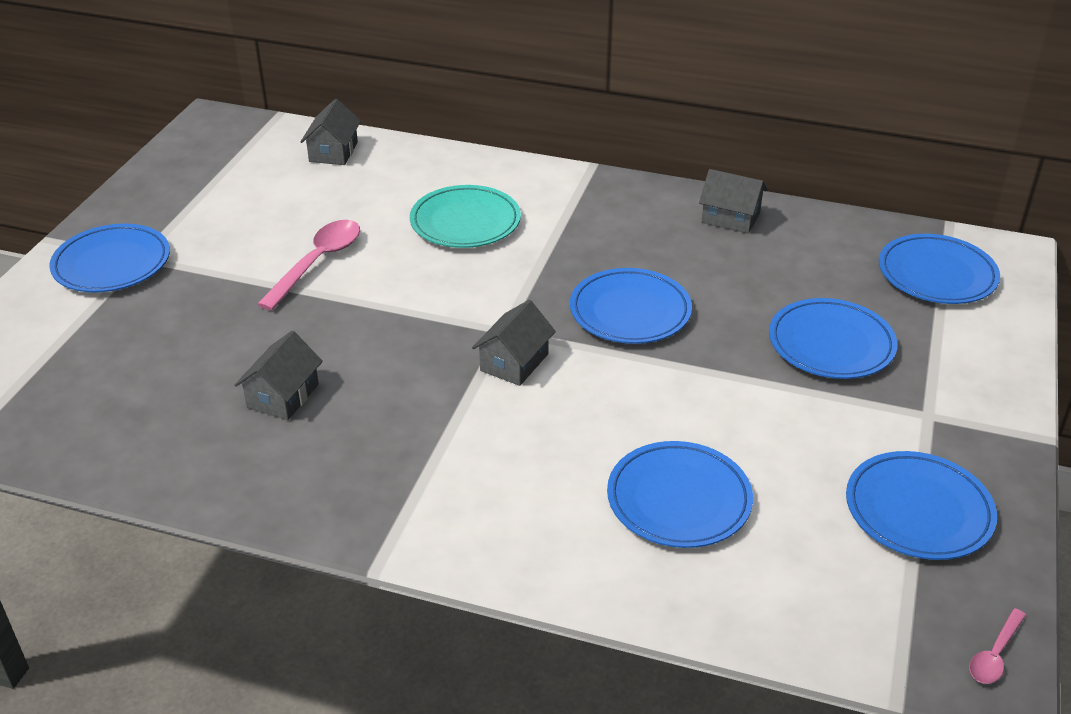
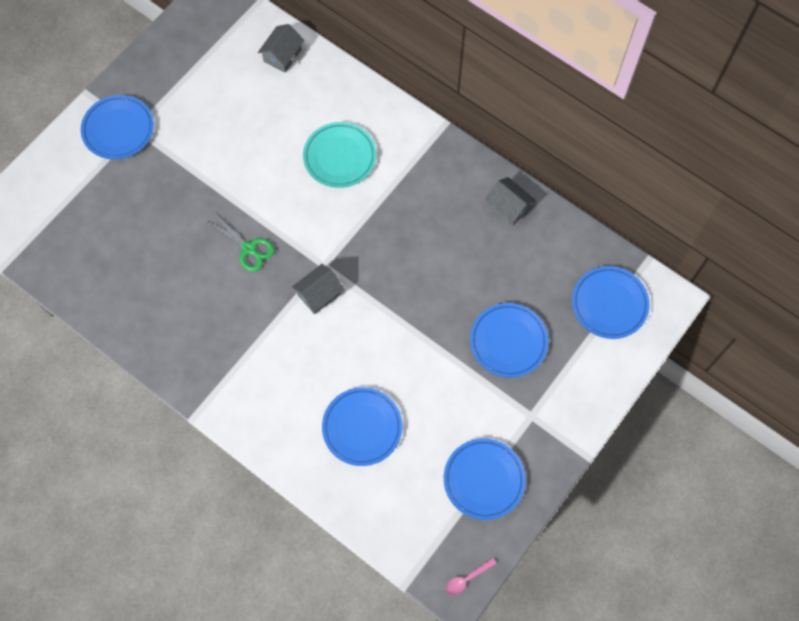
camera: 20 degrees right, 30 degrees up
(283, 396) = (183, 278): grey house -> none
(317, 262) = (237, 167): pink spoon -> none
(376, 339) = (249, 249): none -> green scissors
(630, 311) = (404, 274): blue plate -> none

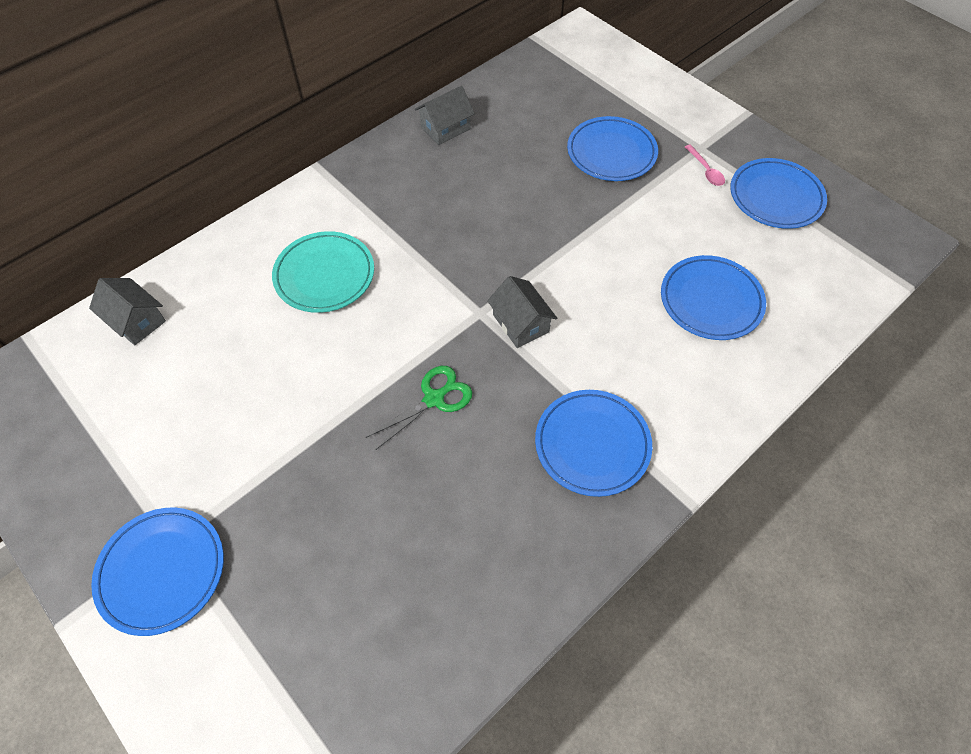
camera: 80 degrees left, 10 degrees down
(466, 579) = (893, 228): pink spoon -> pink spoon (706, 170)
(609, 304) = (578, 71): blue plate -> blue plate (592, 444)

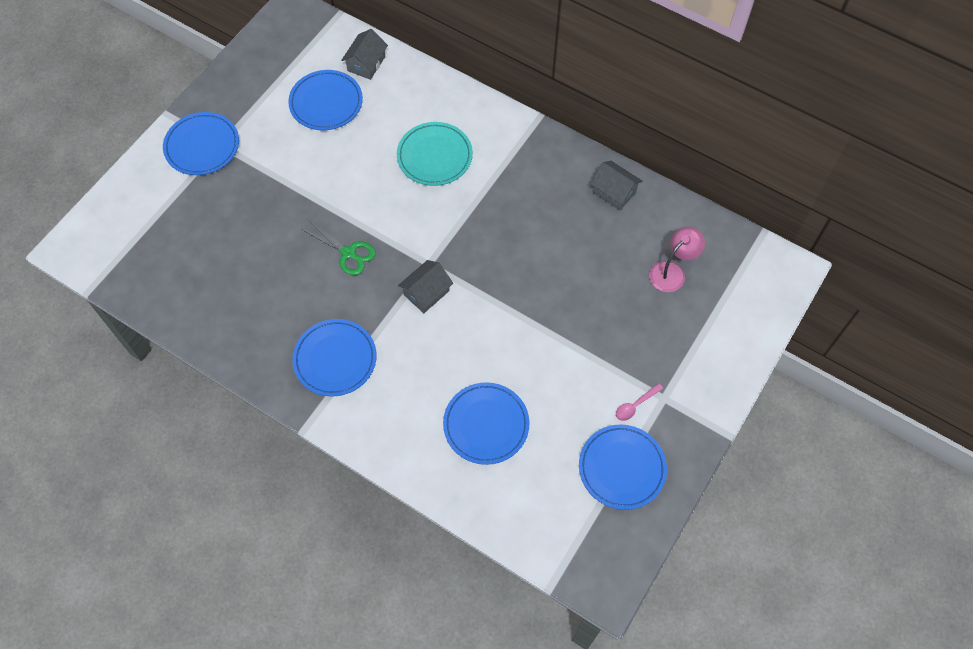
camera: 75 degrees right, 5 degrees up
(557, 108) = (672, 271): none -> pink lamp
(611, 153) = (630, 324): blue plate -> blue plate (326, 103)

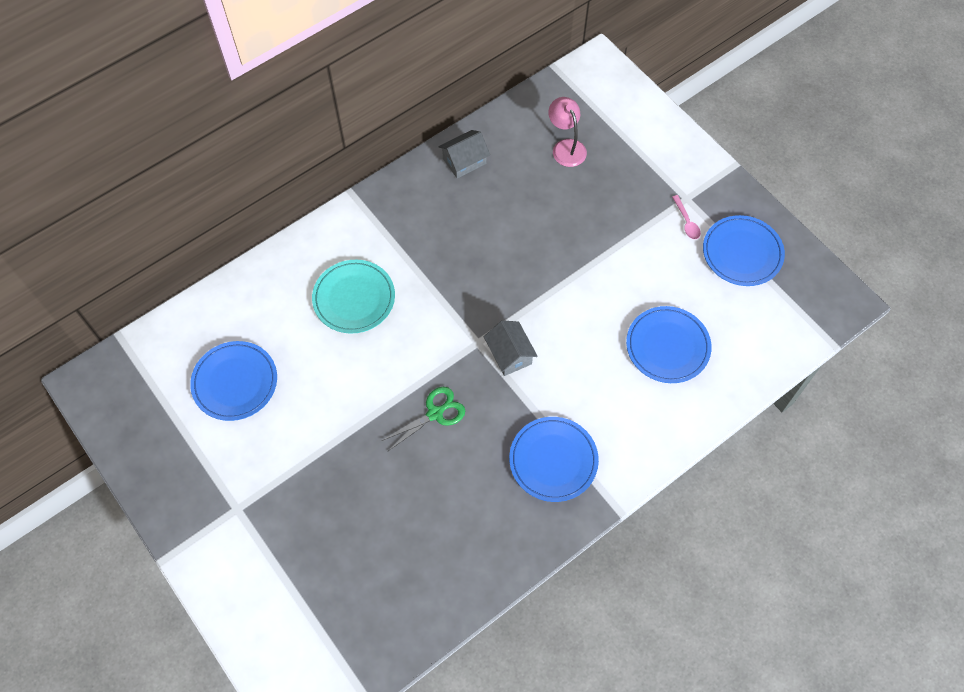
camera: 70 degrees left, 0 degrees up
(202, 146) = (230, 529): blue plate -> none
(366, 64) = (203, 328): grey house -> none

